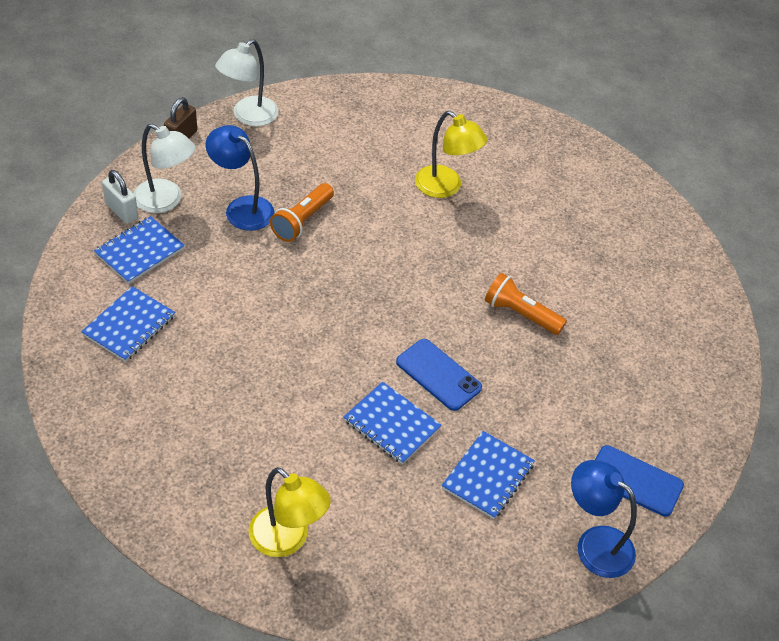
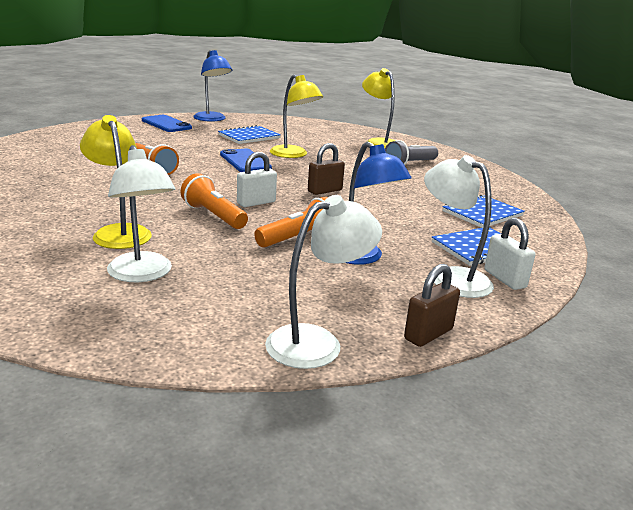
camera: 160 degrees left, 25 degrees down
(224, 453) = (410, 164): none -> grey flashlight
(311, 323) = (325, 191): none -> brown padlock
(368, 271) = (256, 203): none -> white padlock
(388, 145) = (142, 274): none -> white lamp
(391, 234) = (213, 216): none -> orange flashlight
(391, 424) = (293, 155): blue notebook -> yellow lamp

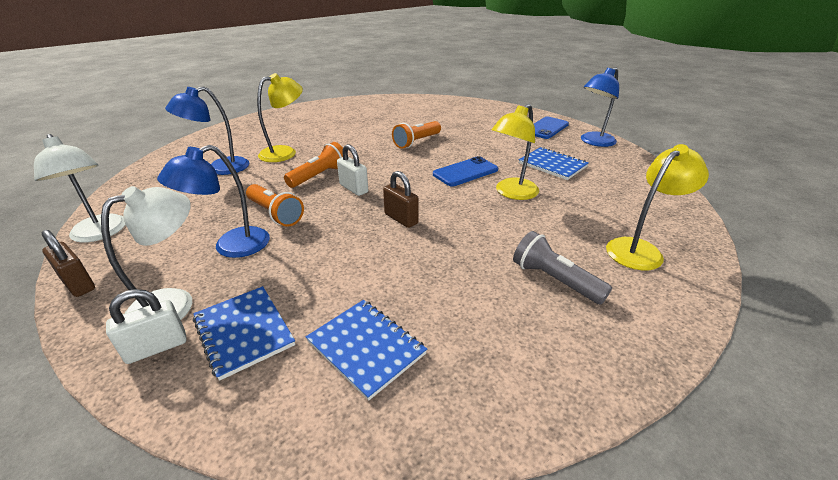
camera: 85 degrees right, 10 degrees up
(142, 274) = (220, 168): white lamp -> blue lamp

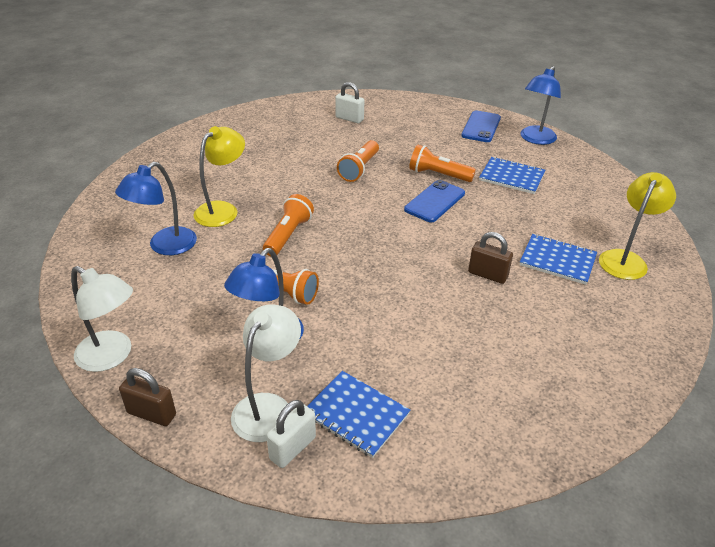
camera: 20 degrees left, 5 degrees up
(354, 188) = (337, 244): white padlock -> white padlock (349, 119)
(366, 348) = (466, 400): blue notebook -> blue notebook (557, 261)
(401, 219) = (409, 271): brown padlock -> brown padlock (487, 275)
(483, 154) = (438, 175): none -> orange flashlight
(512, 193) = (492, 219): yellow lamp -> none
(554, 280) = (574, 304): grey flashlight -> none

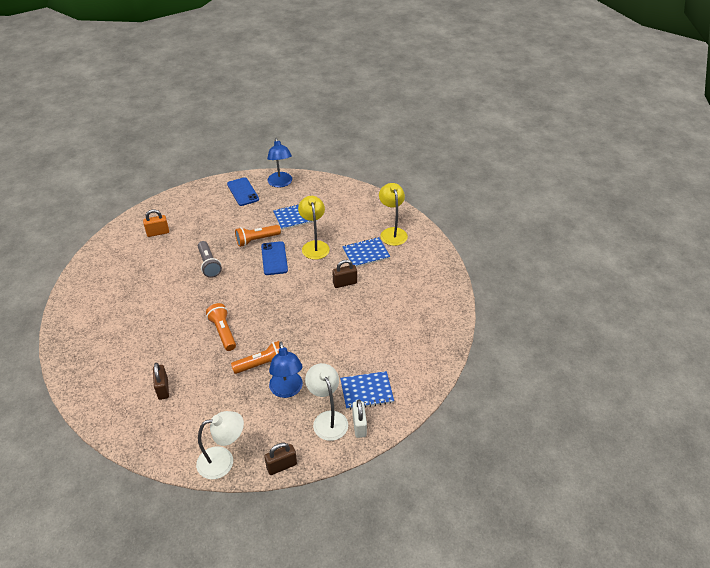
camera: 45 degrees left, 5 degrees up
(165, 246) = (163, 389): blue lamp -> brown padlock
(222, 210) = (164, 344): yellow lamp -> yellow lamp (314, 246)
(349, 119) = (158, 233): white padlock -> orange padlock
(359, 169) = (209, 264): orange flashlight -> grey flashlight

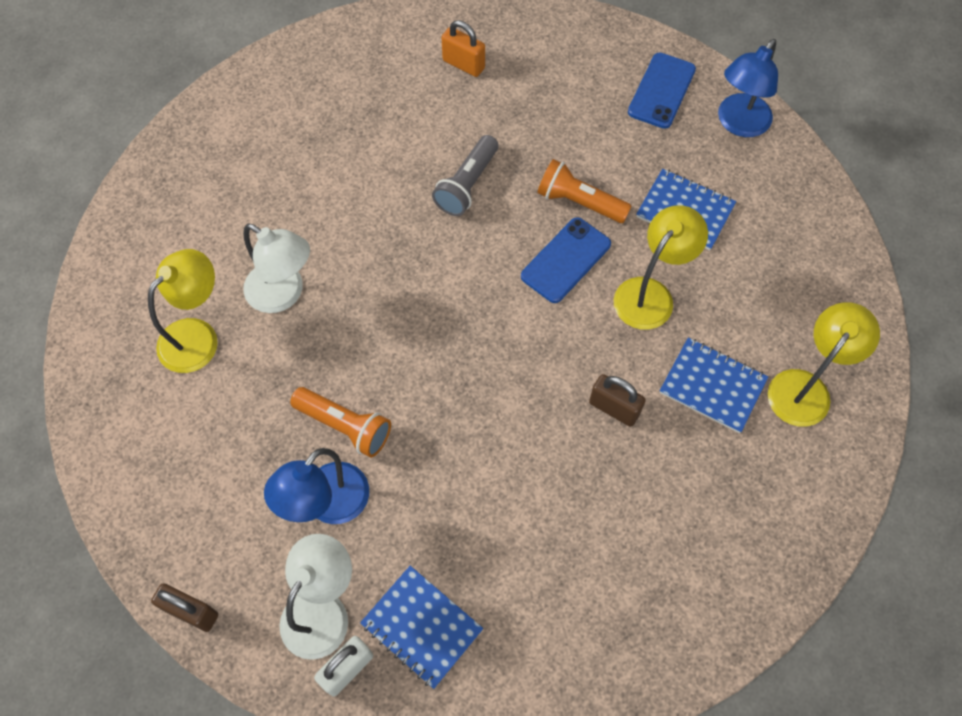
camera: 50 degrees right, 20 degrees up
(163, 389) = (197, 336): brown padlock -> yellow lamp
(223, 332) = (358, 321): orange flashlight -> none
(223, 461) = (142, 523): white lamp -> white lamp (284, 294)

